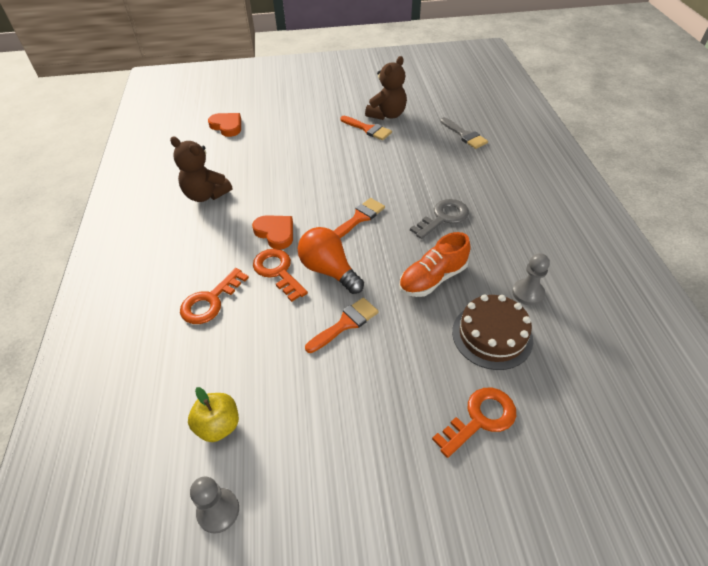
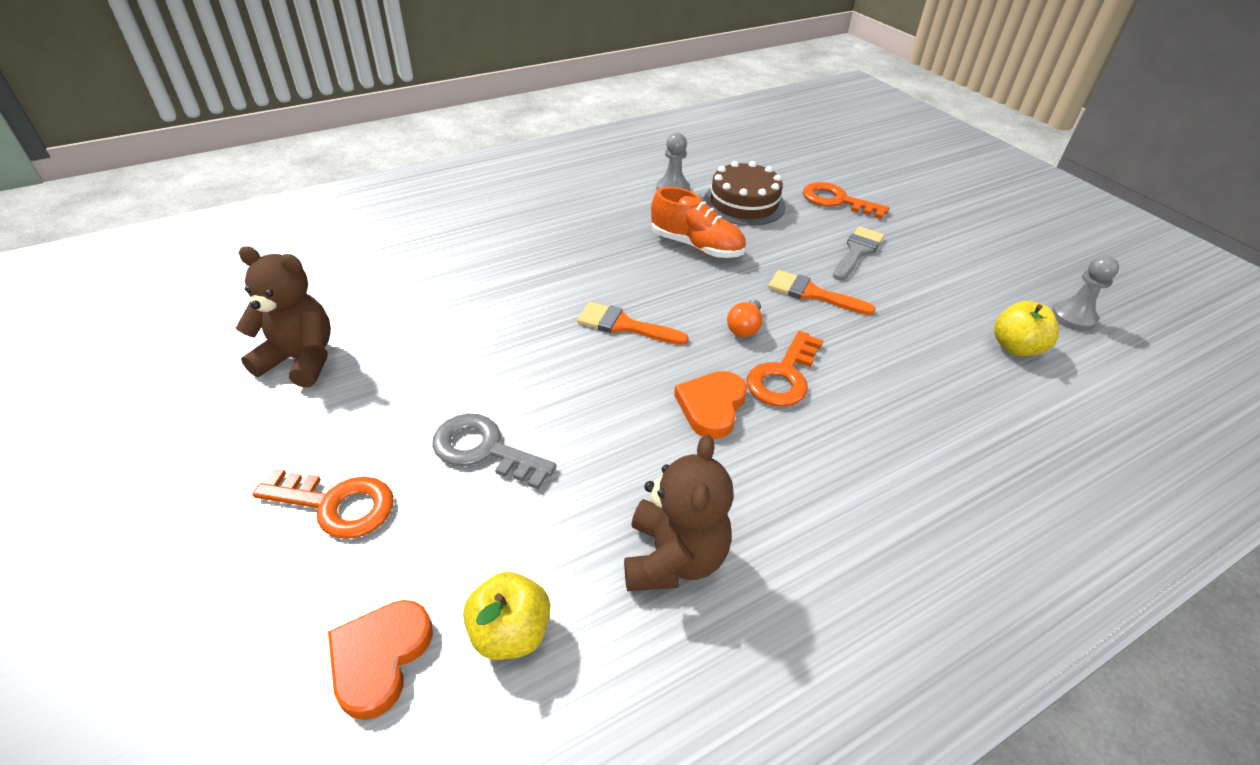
camera: 115 degrees left, 5 degrees down
(210, 301) = (890, 427): orange key -> orange key (337, 504)
(212, 151) = (510, 633): none -> yellow apple
(329, 270) = (744, 328): orange light bulb -> orange light bulb, size x0.53
(368, 129) = (360, 374): orange brush -> none
(443, 217) = (582, 253): grey key -> grey key (484, 450)
(464, 135) = (365, 261): grey brush -> grey brush (857, 251)

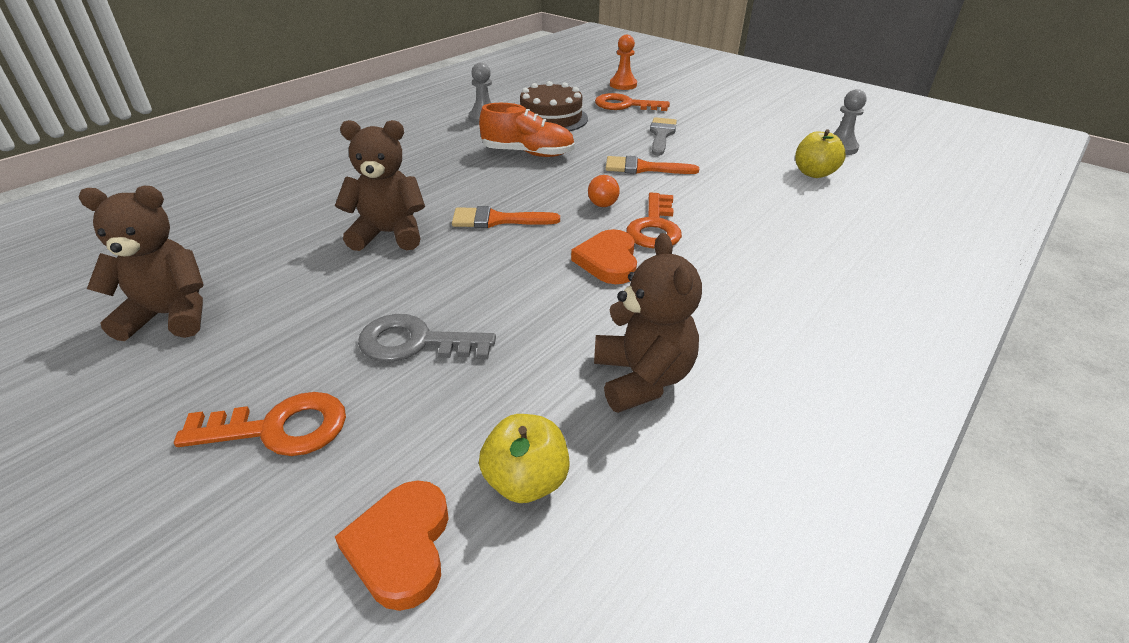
camera: 20 degrees left, 5 degrees down
(515, 317) = (389, 234): none -> brown teddy bear
(849, 171) = (623, 85): none -> orange pawn

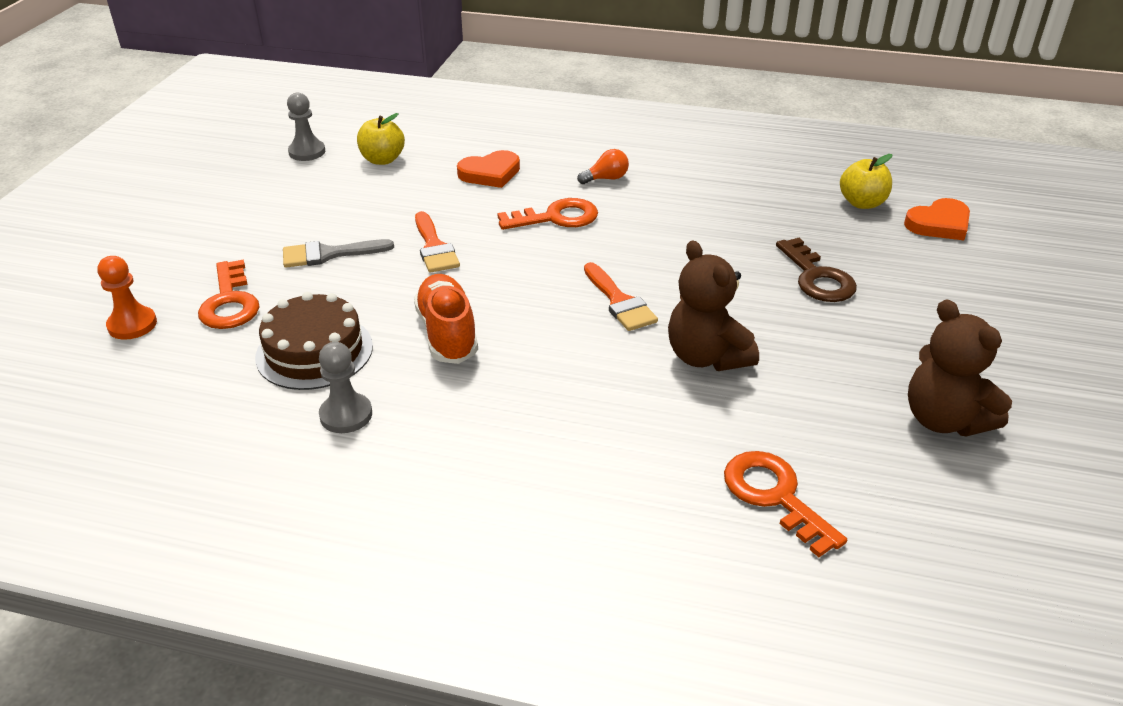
camera: 115 degrees left, 0 degrees up
(279, 428) = (942, 295): orange key -> orange key (774, 496)
(415, 342) = (817, 278): grey key -> brown key
(602, 201) = (530, 253): orange light bulb -> orange light bulb (606, 179)
(608, 261) = (631, 227): orange heart -> orange heart (490, 173)
(642, 378) = (747, 187): brown teddy bear -> none

